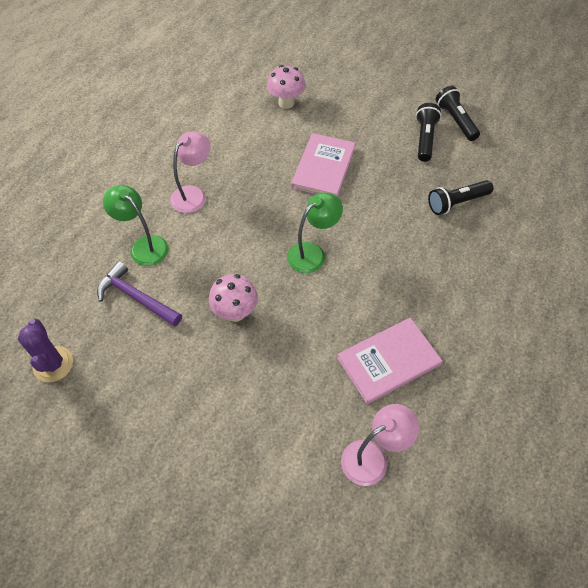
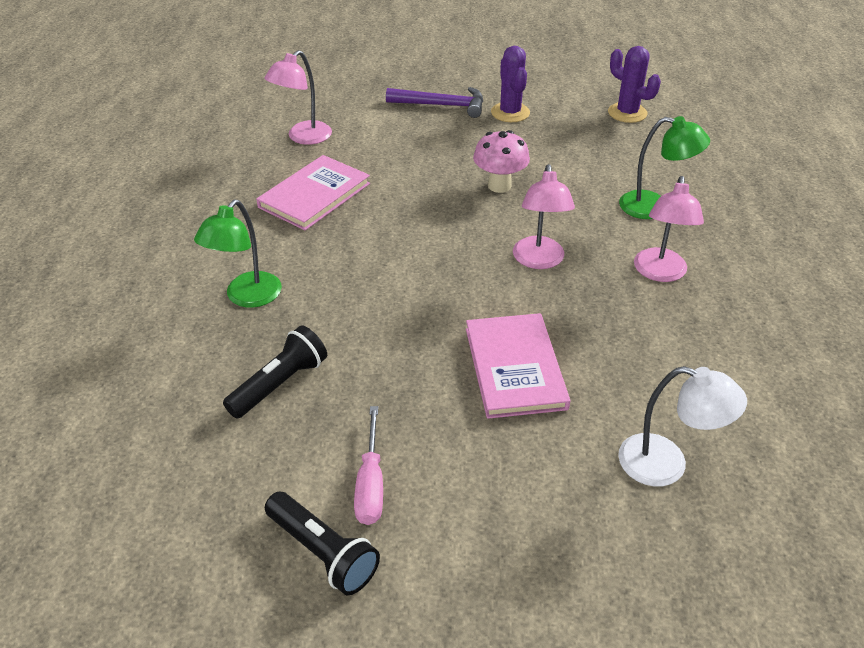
camera: 155 degrees right, 15 degrees down
(136, 297) = (610, 168): purple hammer -> purple hammer (442, 105)
(154, 412) = (510, 113): none -> purple cactus
(259, 230) = (539, 261): none -> pink lamp
(286, 103) = (666, 464): pink mushroom -> white lamp
(312, 253) = (455, 259): green lamp -> green lamp (247, 297)
(425, 139) = (371, 484): black flashlight -> pink screwdriver

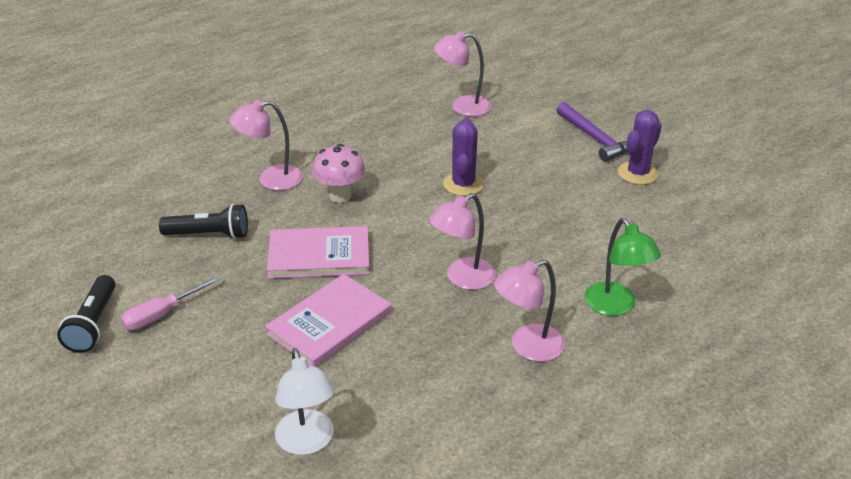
camera: 50 degrees right, 5 degrees down
(247, 297) = (271, 179): green lamp -> pink lamp
(314, 195) = (405, 147): pink book -> pink book (319, 255)
(499, 186) = (530, 216): pink mushroom -> pink mushroom (340, 196)
(627, 113) = (738, 231): purple cactus -> purple cactus (463, 184)

